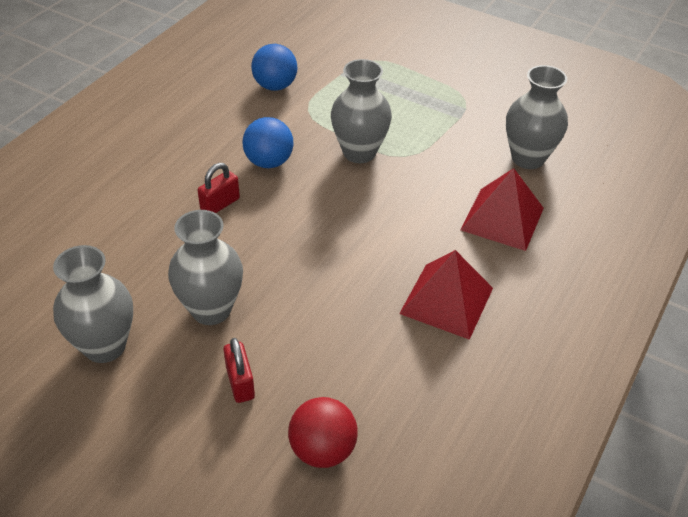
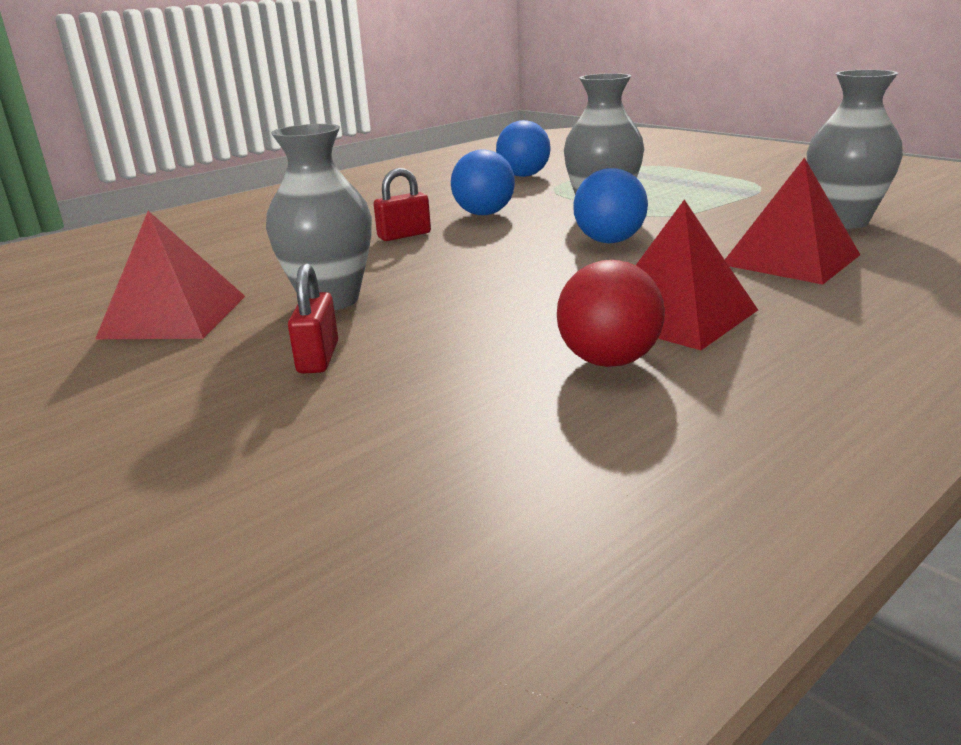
camera: 20 degrees right, 20 degrees down
(105, 346) = (173, 316): grey vase -> red pyramid
(322, 450) = (392, 431): red ball -> red ball (608, 361)
(378, 202) = (609, 241): none -> blue ball

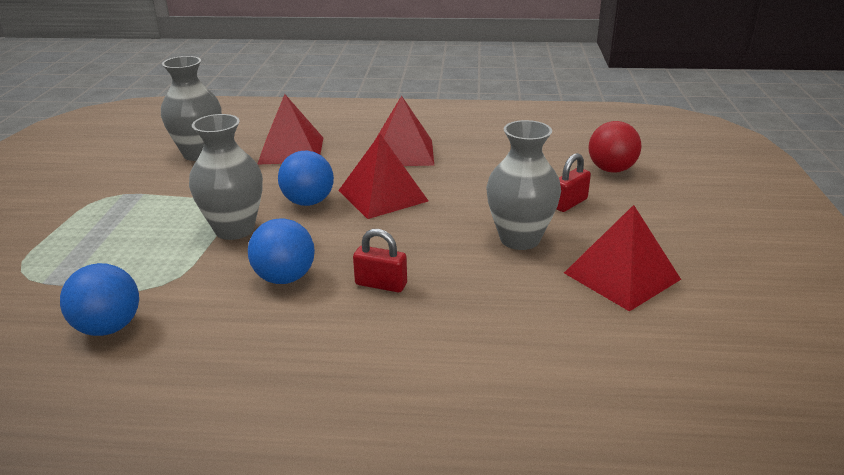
camera: 135 degrees left, 5 degrees up
(559, 272) = (382, 195): none -> red pyramid
(608, 361) = (467, 150): red ball -> red ball (611, 169)

